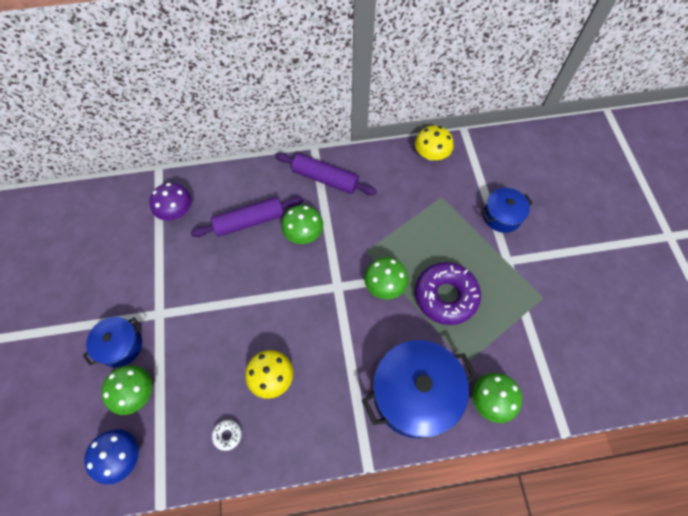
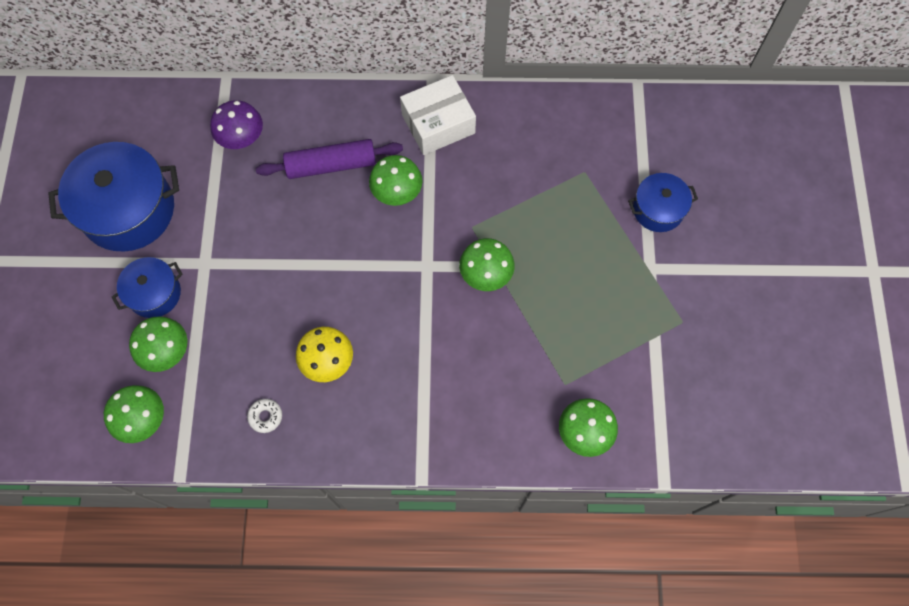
camera: 10 degrees right, 5 degrees up
(121, 457) = (142, 419): blue mushroom -> green mushroom
(325, 179) = (438, 124): purple rolling pin -> white box
(414, 394) = (494, 409): blue pot -> blue pot (128, 210)
(431, 154) = (585, 111): yellow mushroom -> none
(445, 296) = (559, 300): purple donut -> none

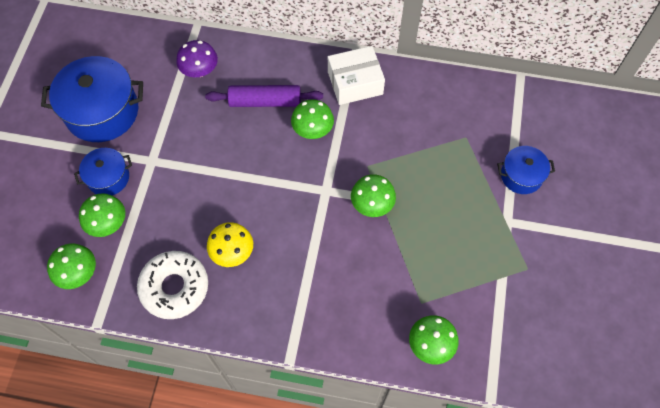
camera: 10 degrees right, 5 degrees down
(265, 416) = (174, 287): white donut -> white donut, size x2.48

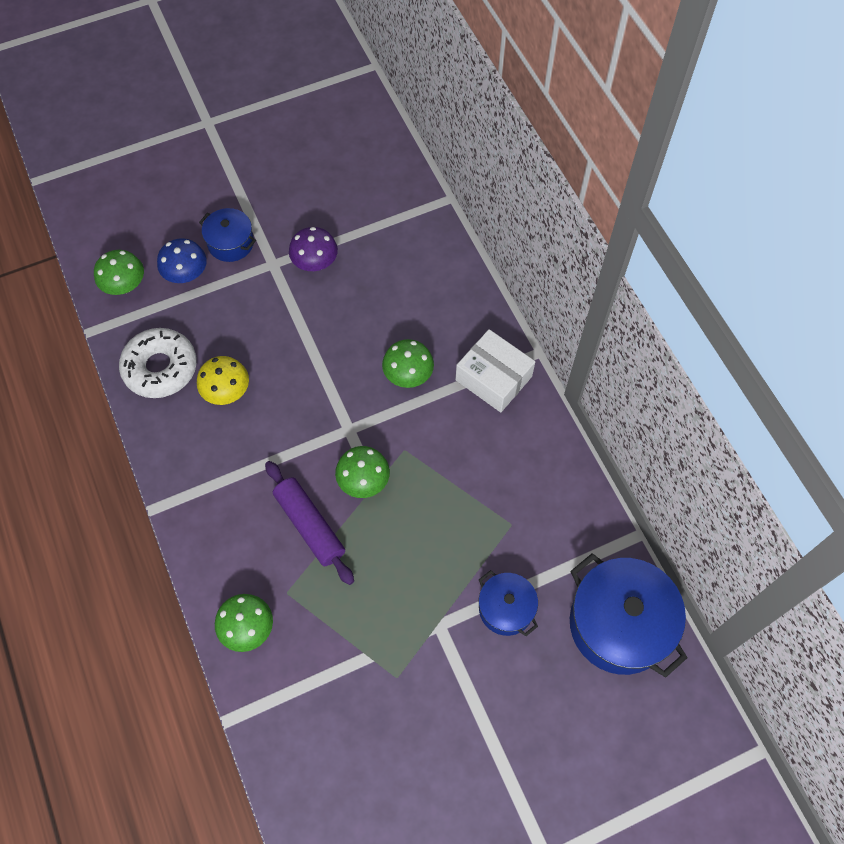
camera: 55 degrees right, 0 degrees up
(102, 111) = (293, 191): blue pot -> blue pot (619, 624)
(108, 223) = (186, 274): green mushroom -> blue mushroom
(200, 70) = (398, 236): purple mushroom -> purple mushroom (315, 262)
(265, 101) = (407, 313): purple rolling pin -> purple rolling pin (310, 525)

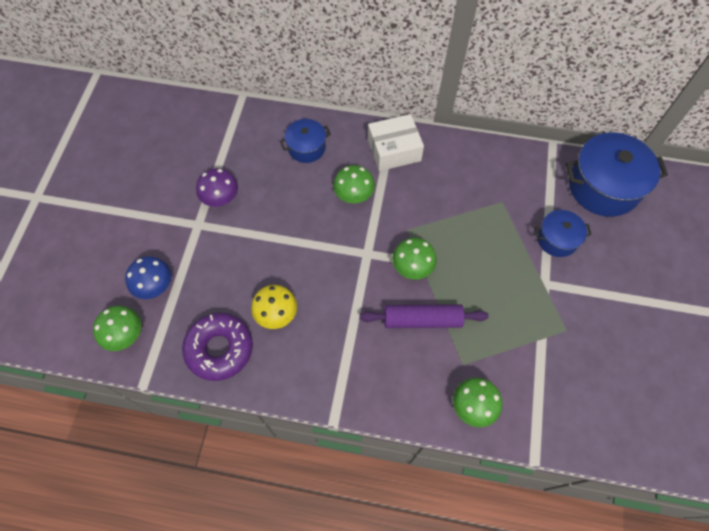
camera: 55 degrees left, 0 degrees up
(160, 368) = (219, 349): white donut -> purple donut
(231, 243) = (156, 241): blue pot -> blue pot (306, 147)

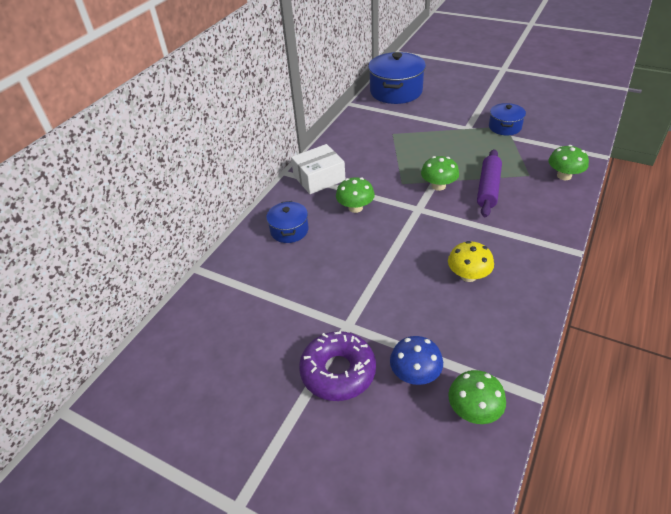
camera: 70 degrees left, 20 degrees down
(219, 349) = (501, 323): purple donut -> purple donut (338, 371)
(221, 198) = (321, 302): purple mushroom -> none
(394, 150) = (319, 178): white box -> white box turned 60 degrees clockwise
(557, 239) = (432, 116): blue pot -> blue pot (505, 127)

